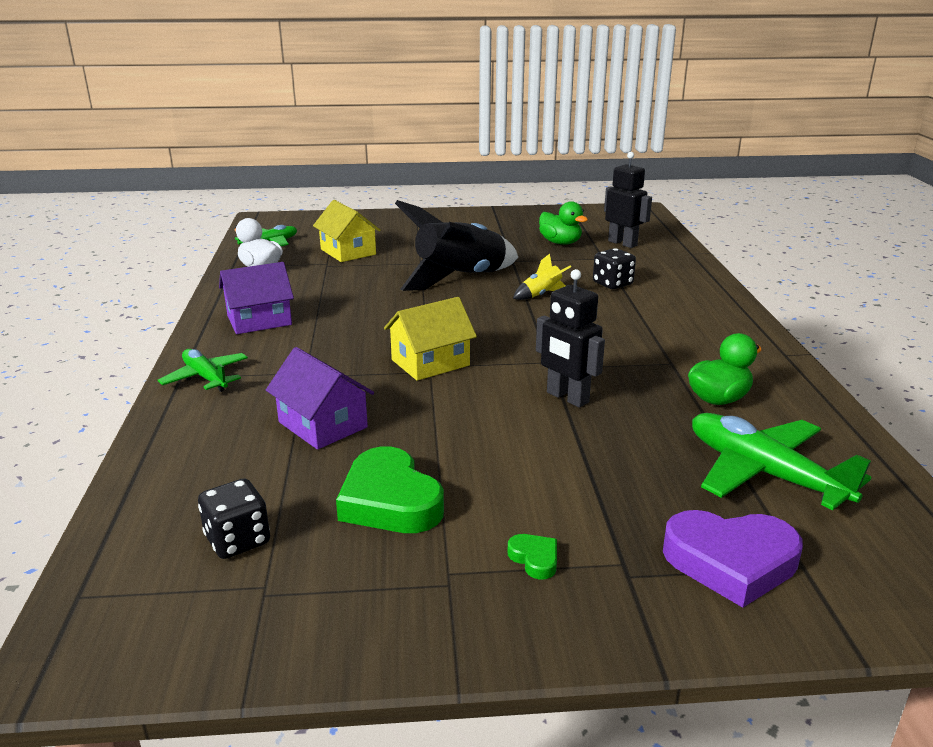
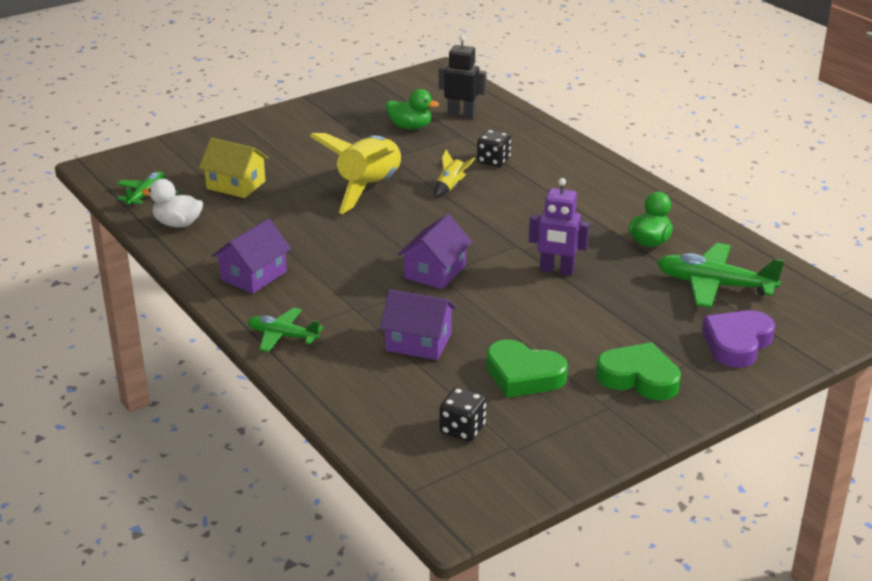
camera: 30 degrees left, 5 degrees up
(430, 362) = (435, 272): yellow house -> purple house
(460, 278) = (369, 188): black rocket -> yellow rocket
(535, 559) = (639, 378): green heart -> green heart, size x2.24
(567, 397) = (556, 270): black robot -> purple robot
(730, 562) = (737, 343): purple heart -> purple heart turned 150 degrees clockwise

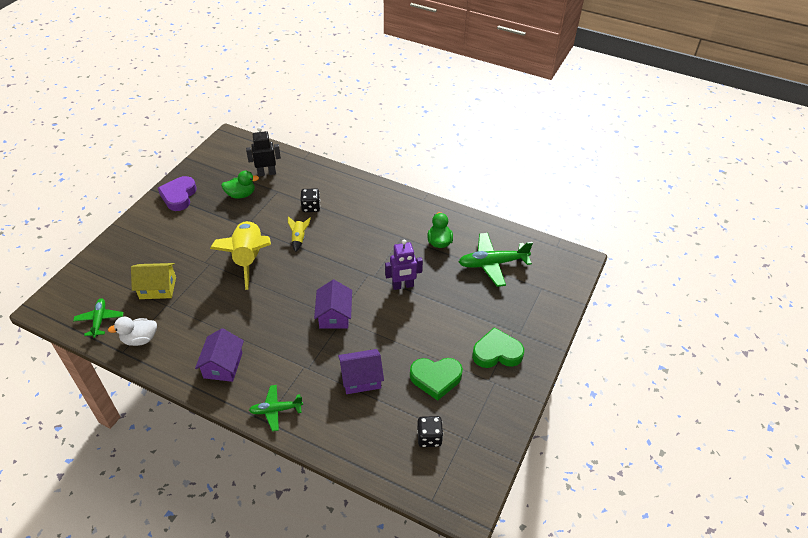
camera: 30 degrees left, 15 degrees up
(737, 343) = (529, 304): purple heart -> purple heart (179, 196)

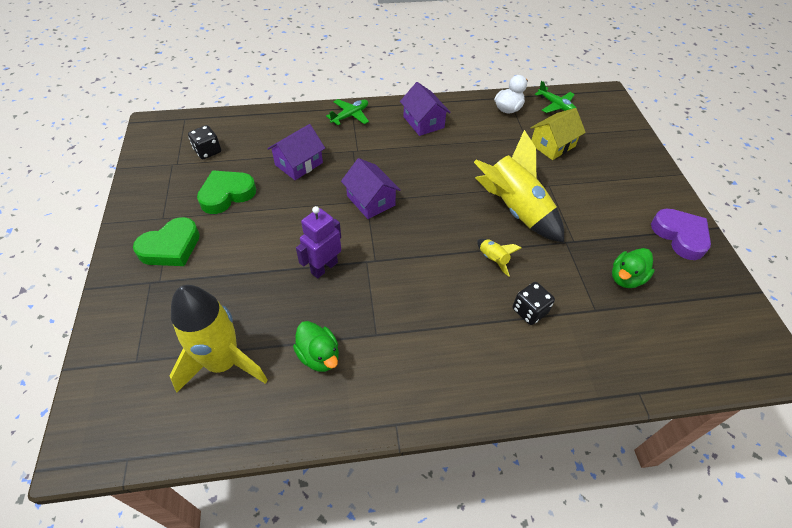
camera: 145 degrees right, 5 degrees up
(266, 173) = (645, 330): black robot -> none
(492, 263) = (223, 363): green plane -> yellow rocket

